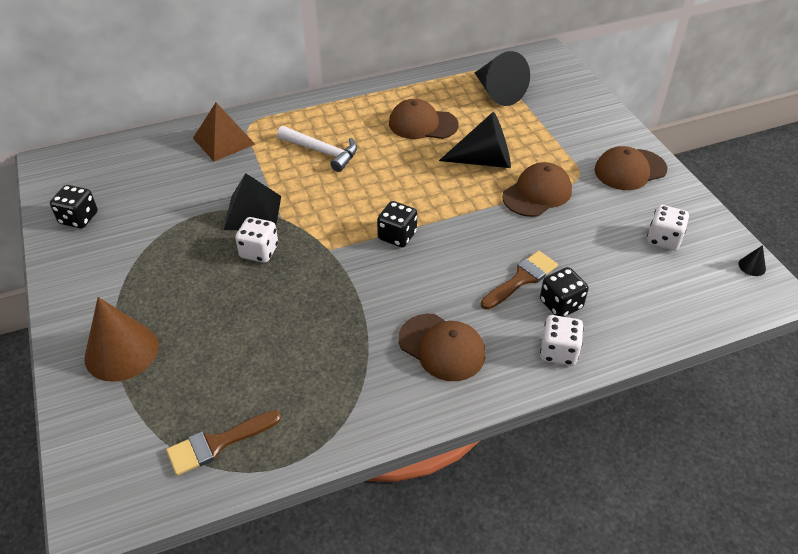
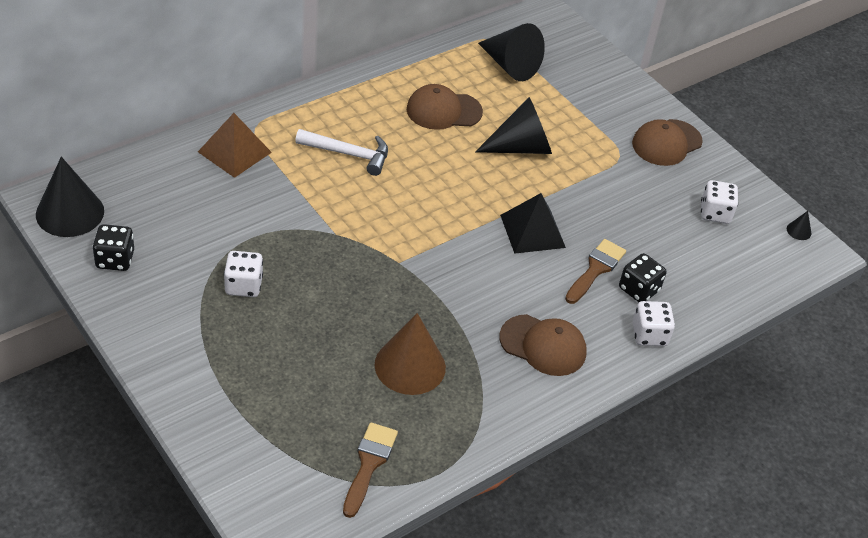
camera: 20 degrees left, 0 degrees up
(62, 176) = (70, 212): none -> black cone
(121, 351) = (234, 393): brown cone -> brown cone (410, 366)
(217, 443) = (369, 464): brown brush -> brown brush turned 150 degrees clockwise
(252, 212) = (303, 231): black pyramid -> black pyramid (532, 231)
(259, 251) = (328, 273): white dice -> white dice (243, 285)
(397, 236) = (462, 239): black dice -> none
(537, 193) = (584, 178): brown cap -> none

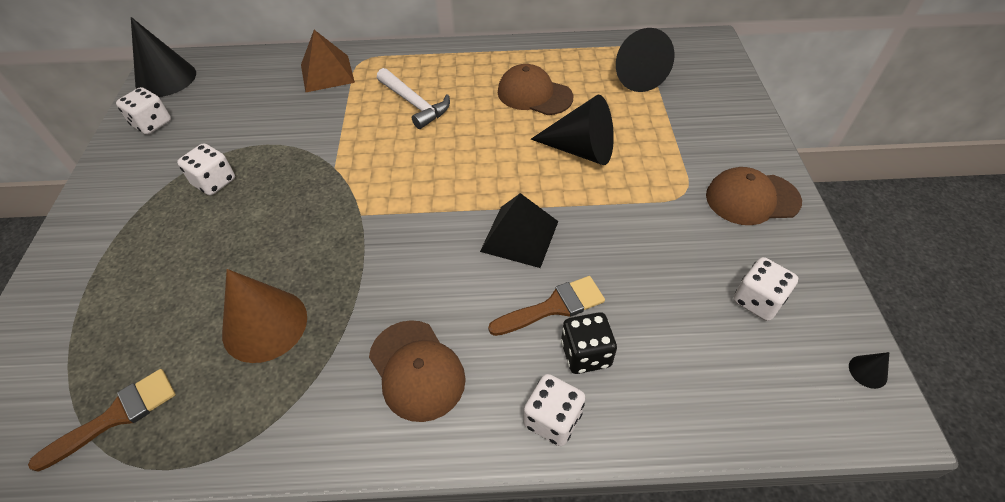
camera: 40 degrees right, 5 degrees up
(115, 259) = (152, 124): black dice -> white dice

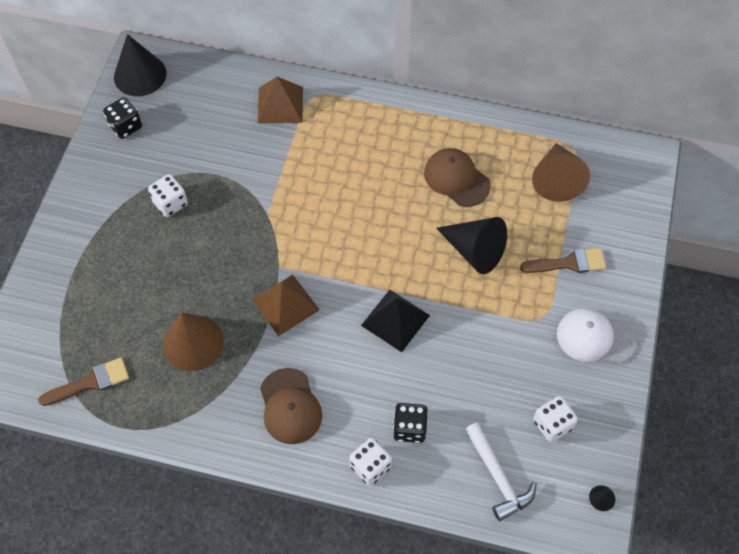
camera: 15 degrees right, 10 degrees up
(152, 124) = (125, 126): white dice -> black dice
(379, 252) = (285, 304): none -> brown pyramid
(414, 104) = (348, 162): white hammer -> white hammer (498, 477)
(554, 306) = (400, 386): brown brush -> brown brush (569, 263)
(635, 75) = (556, 180): black cone -> brown cone
(752, 199) = (594, 337): brown cap -> white cap

